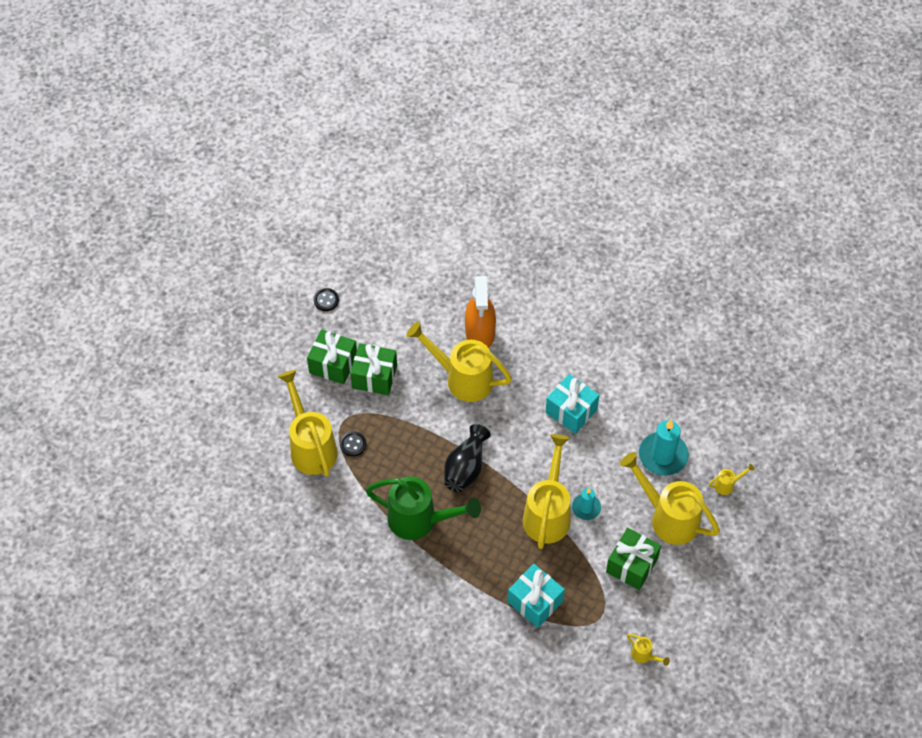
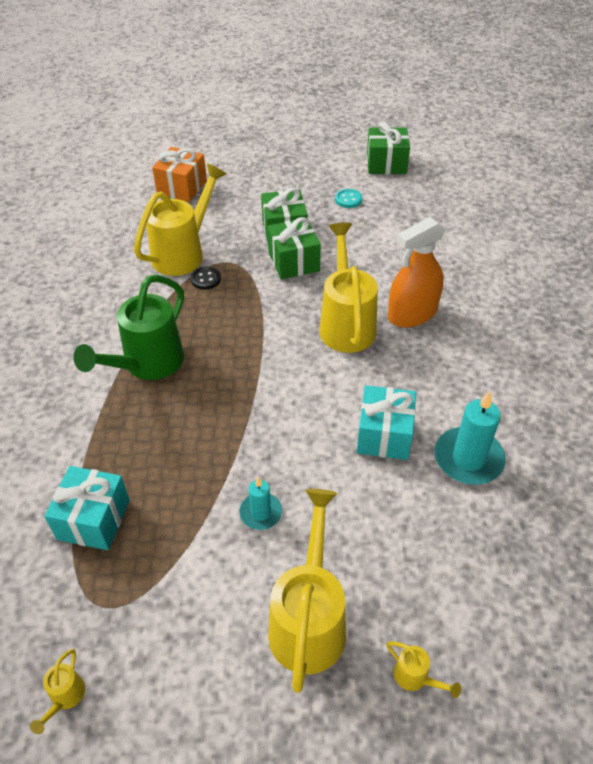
camera: 60 degrees right, 10 degrees down
(220, 410) = (182, 187): none -> orange gift
(326, 300) = (348, 199): black button -> turquoise button
(419, 520) = (147, 364): green watering can -> green watering can turned 45 degrees clockwise
(465, 468) = (238, 374): black vase -> none
(548, 513) = (227, 476): yellow watering can -> none
(631, 565) = (206, 608): green gift -> green gift (386, 164)
(663, 455) = (399, 566): turquoise candle -> turquoise candle (468, 458)

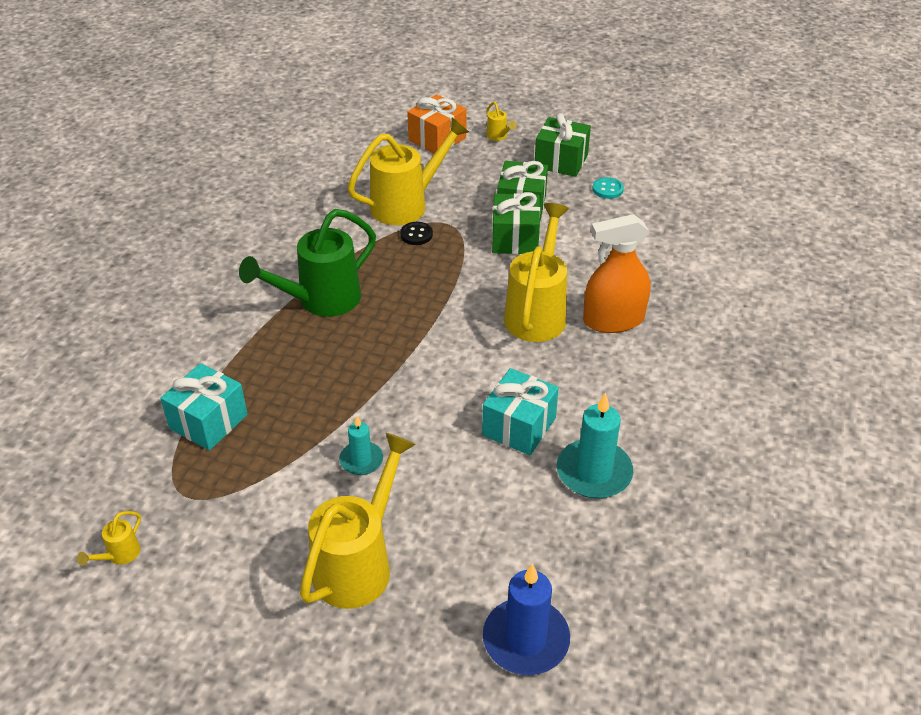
camera: 20 degrees right, 5 degrees down
(386, 164) = (671, 161): green gift -> green gift (561, 161)
(415, 677) = (432, 642): yellow watering can -> yellow watering can (498, 136)
(495, 643) = (526, 640): none -> blue candle

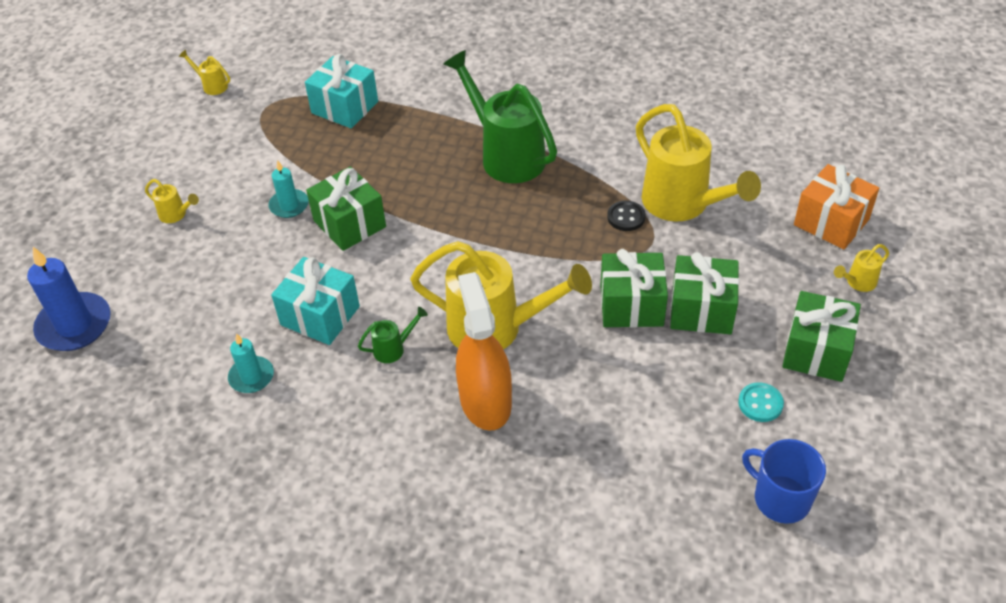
camera: 90 degrees right, 5 degrees up
(358, 563) = (176, 215): yellow watering can -> yellow watering can, size x0.42
(397, 410) = (349, 224): none -> green gift
(559, 375) = (393, 349): none -> green watering can
(594, 472) = (251, 377): turquoise candle -> turquoise candle, size x0.58
(684, 190) = (780, 499): none -> blue mug

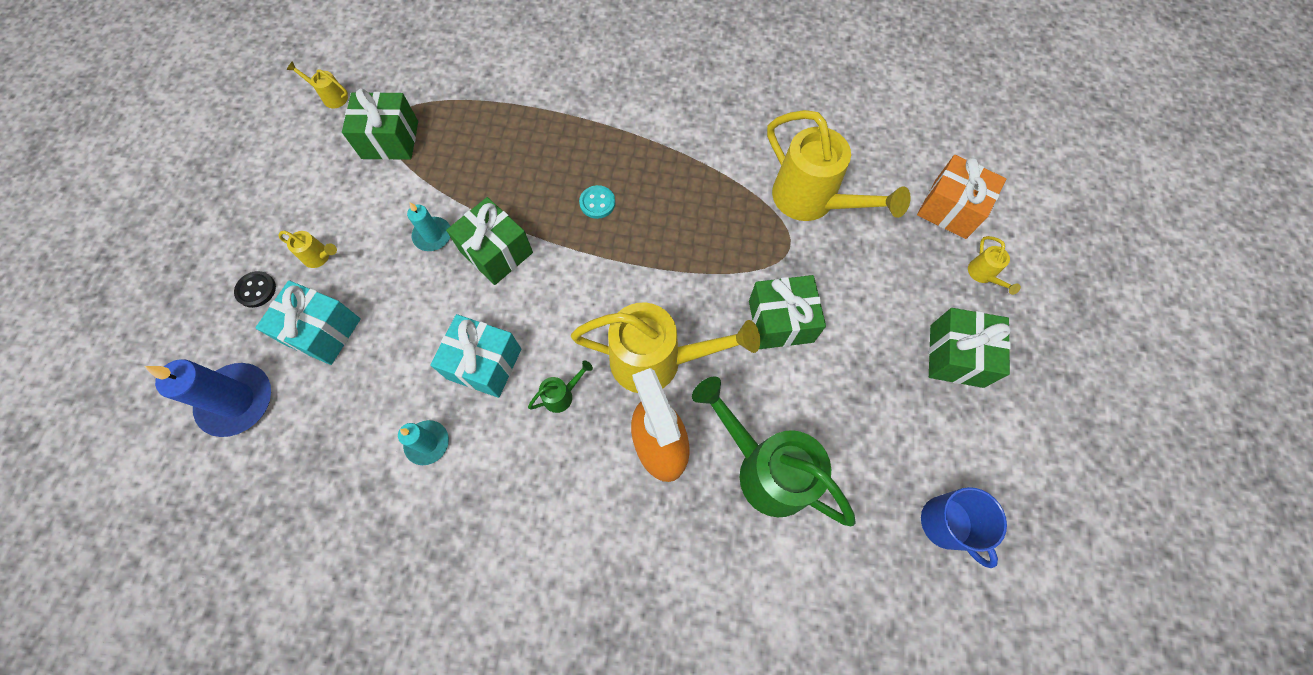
camera: 10 degrees left, 20 degrees up
(344, 107) = (470, 113): turquoise gift -> turquoise gift (322, 331)
(506, 155) = (637, 158): green watering can -> green watering can (765, 469)
(626, 217) = (761, 220): black button -> black button (256, 290)
(701, 310) = (846, 320): green gift -> green gift (390, 140)
(760, 403) = (914, 420): turquoise button -> turquoise button (597, 203)
(780, 499) = (946, 524): blue mug -> blue mug turned 150 degrees counterclockwise
(858, 282) = (983, 275): yellow watering can -> yellow watering can turned 60 degrees counterclockwise

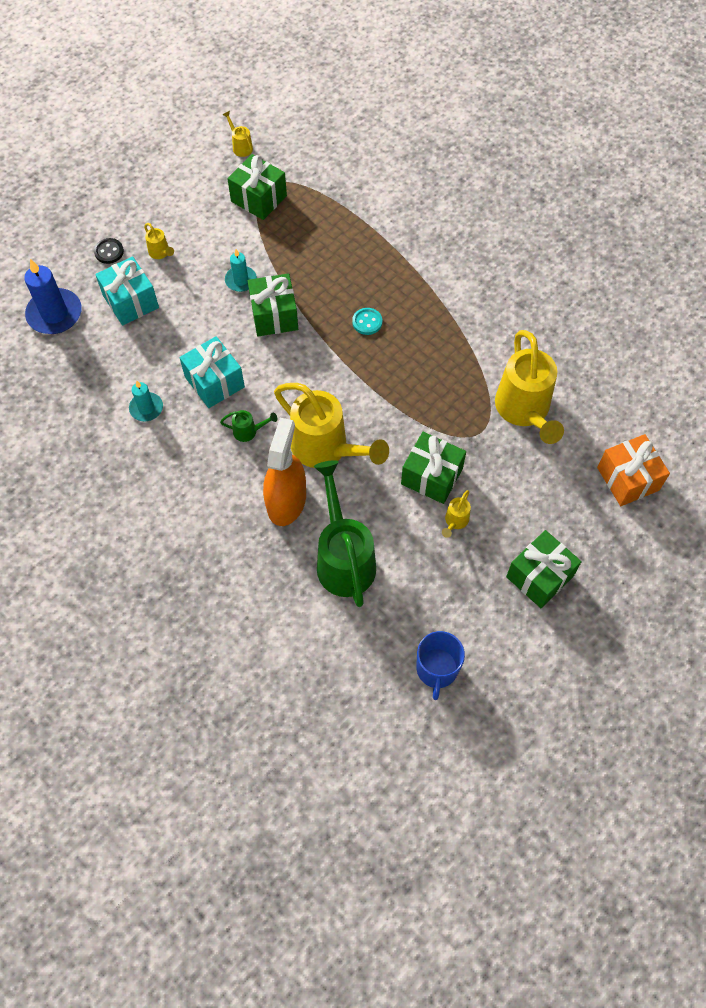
camera: 35 degrees right, 5 degrees down
(983, 275) = (610, 538): yellow watering can -> yellow watering can (455, 521)

